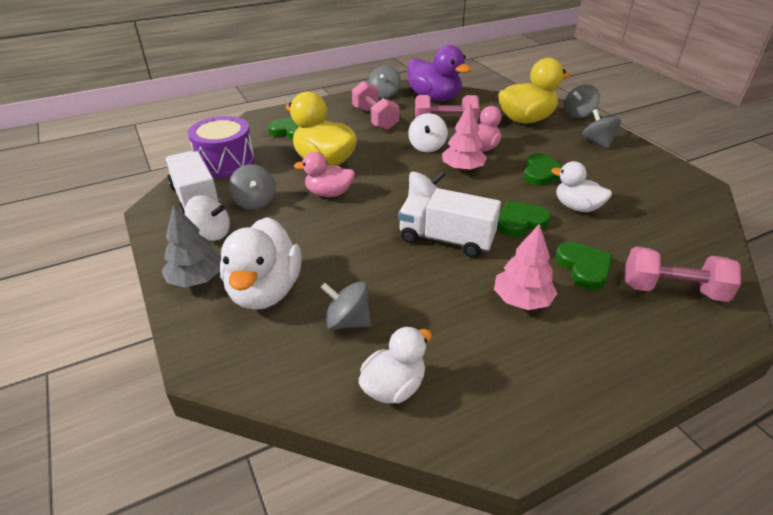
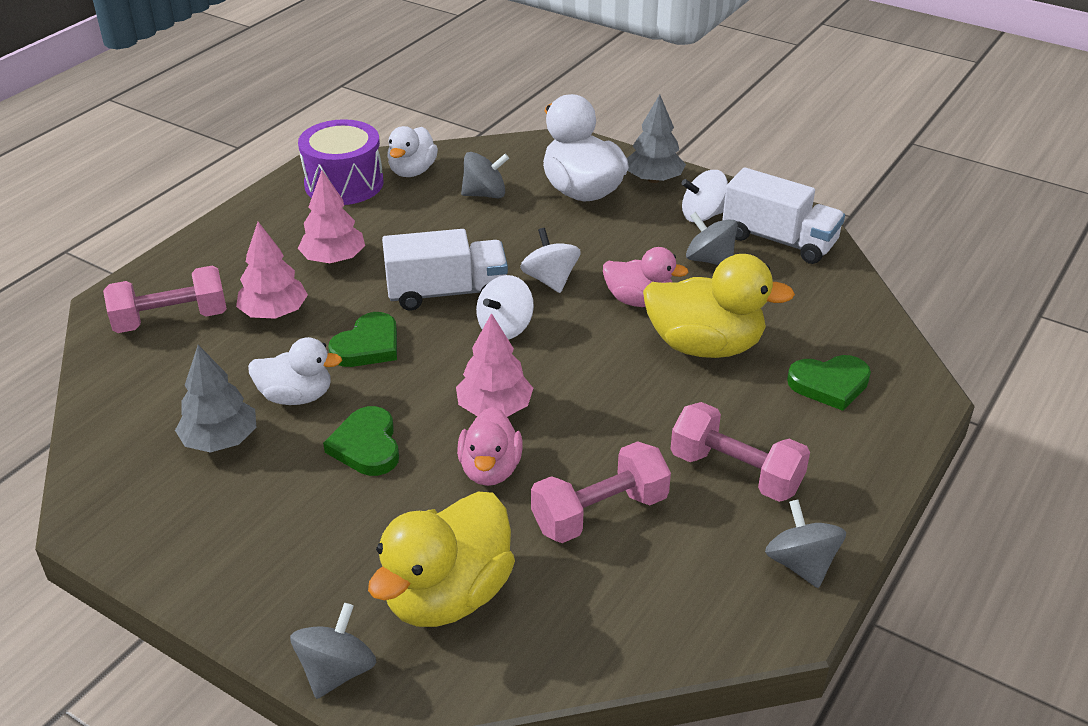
camera: 150 degrees right, 0 degrees up
(225, 162) = (828, 295): purple drum -> purple drum (344, 184)
(329, 193) = (639, 301): pink duck -> pink duck turned 45 degrees clockwise
(427, 146) = (584, 435): white spinning top -> white spinning top (550, 280)
(434, 98) = (686, 597): purple duck -> none
(584, 267) = (274, 313): green heart -> pink tree
(597, 142) = (281, 573): grey spinning top -> none
(628, 198) = (220, 440): none -> grey tree

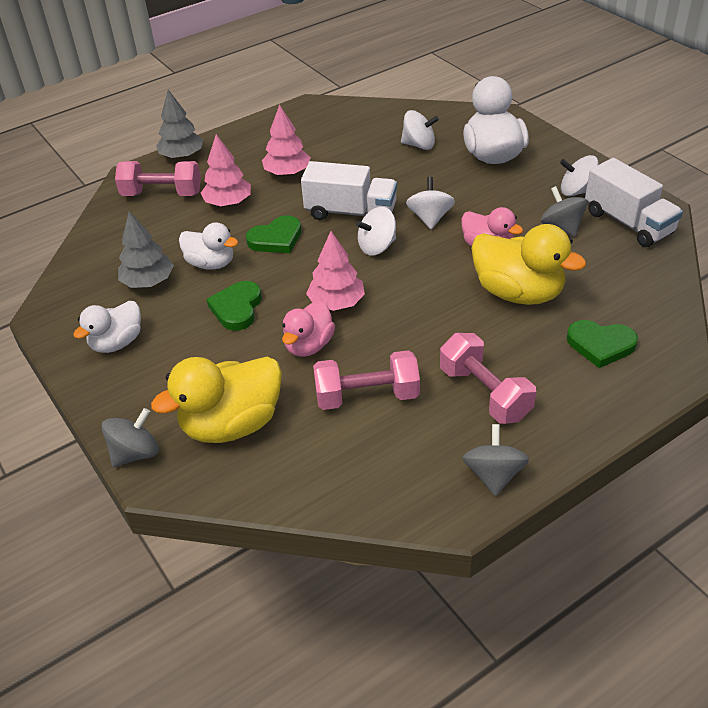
camera: 25 degrees right, 5 degrees up
(344, 184) = (324, 120): purple drum -> none
(412, 171) = (376, 119): white duck -> white duck (117, 343)
(485, 194) = (419, 145): grey spinning top -> white spinning top
(653, 179) = (554, 156): grey tree -> grey tree (182, 156)

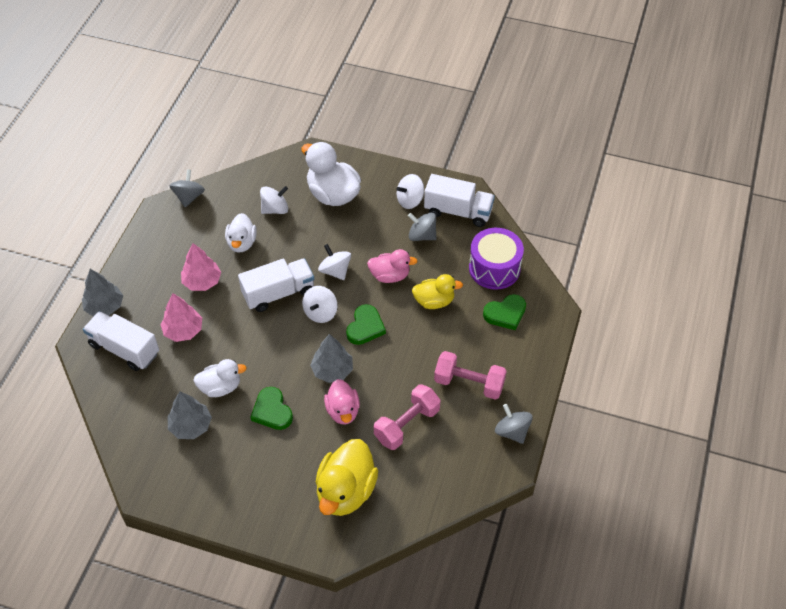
camera: 40 degrees left, 10 degrees up
(117, 343) = (217, 482): white duck -> white duck (242, 243)
(135, 453) = (307, 545): grey spinning top -> grey spinning top (189, 197)
(162, 194) = (124, 349): pink dumbbell -> white truck
(276, 239) = (247, 342): green heart -> green heart (365, 327)
(336, 303) = (332, 370): pink tree -> grey tree
(518, 293) = (434, 301): yellow duck -> yellow duck, size x0.62
(627, 294) = (494, 268): none -> purple drum

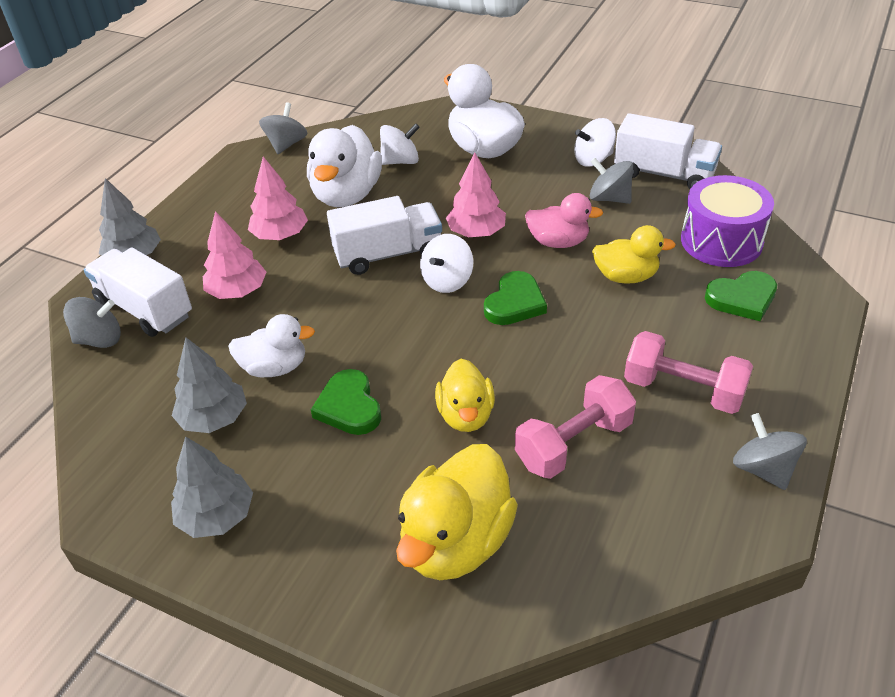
camera: 10 degrees right, 10 degrees down
(101, 375) = (100, 339): none -> grey spinning top
(242, 243) = (346, 195): white duck -> white duck, size x1.61
(332, 370) = (456, 356): grey tree -> grey tree (217, 516)
(335, 271) = (476, 232): white spinning top -> pink tree
(343, 411) = (466, 415): pink duck -> yellow duck

